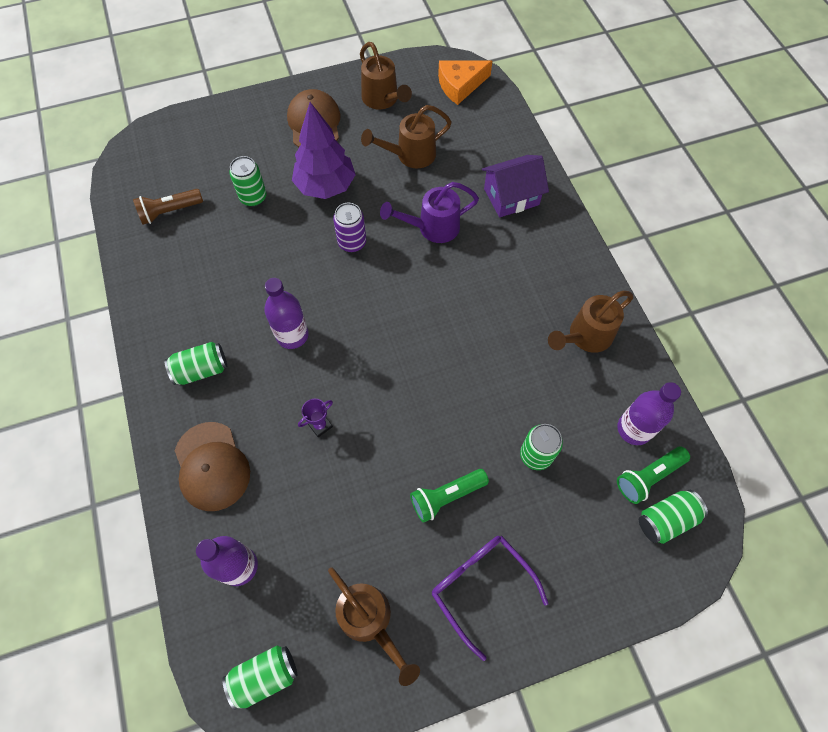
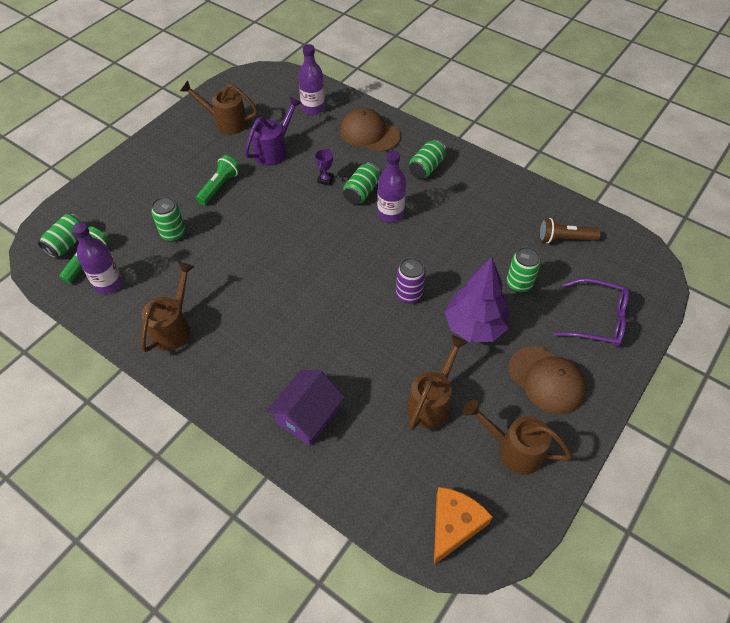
camera: 145 degrees right, 10 degrees down
(169, 212) = (564, 239): brown flashlight -> brown flashlight turned 120 degrees counterclockwise
(264, 676) = (263, 84): green can -> green can (361, 192)
(432, 228) = (356, 344): purple watering can -> purple watering can (274, 150)
(481, 587) = (173, 160): purple glasses -> purple glasses (598, 319)

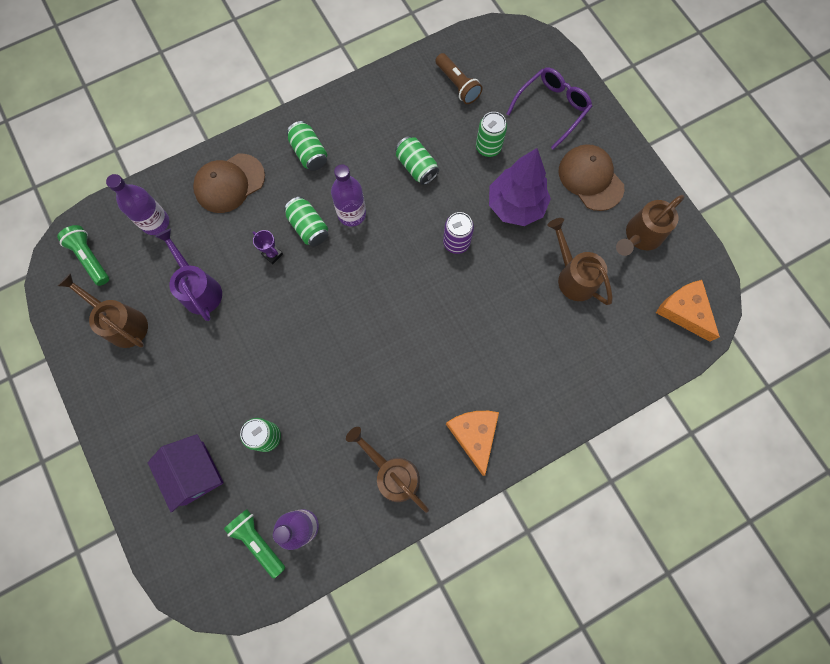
camera: 65 degrees left, 20 degrees up
(67, 243) = (220, 558): green can -> green can (416, 167)
(219, 186) = (222, 365): green flashlight -> green flashlight (90, 258)
(226, 122) = (122, 323): brown watering can -> brown watering can turned 90 degrees clockwise
(232, 375) = (474, 435): none -> orange cheese
(307, 416) = (544, 384): purple house -> purple house (194, 472)
(546, 380) = (590, 179): brown cap -> brown cap turned 105 degrees counterclockwise
(564, 239) = (457, 85): brown flashlight -> brown flashlight turned 60 degrees counterclockwise

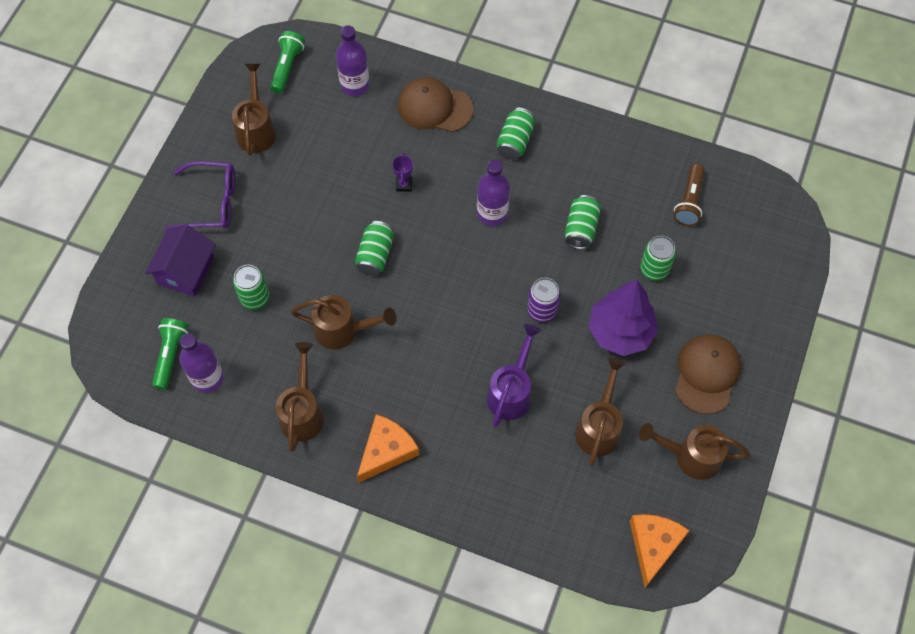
camera: 50 degrees right, 10 degrees down
(199, 289) = (329, 157): purple watering can -> purple watering can (511, 392)
(309, 227) = (451, 192): green can -> green can (375, 255)
(351, 392) = (342, 330): none -> brown watering can
(552, 108) = (744, 292): purple glasses -> purple glasses (211, 203)

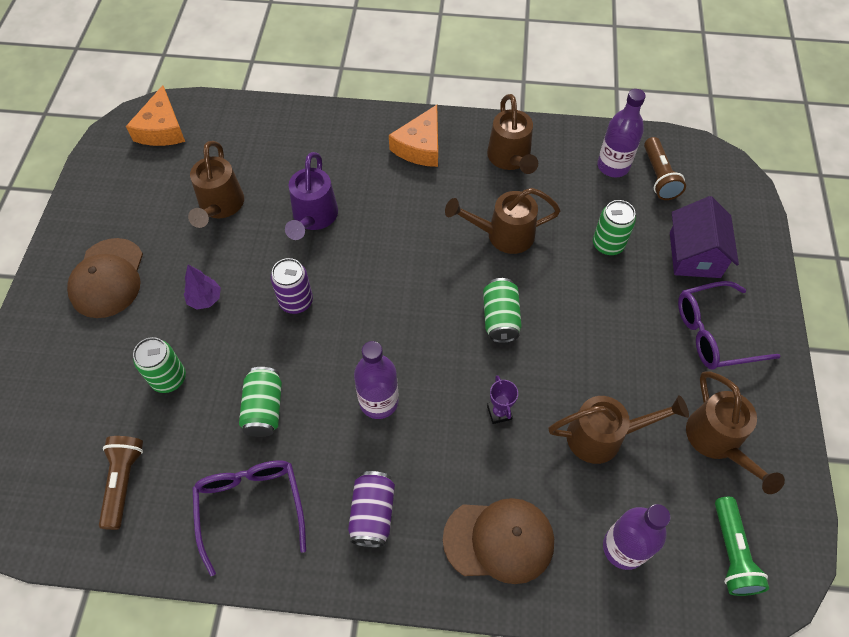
camera: 165 degrees right, 5 degrees down
(171, 355) = (659, 177): green flashlight -> brown flashlight
(515, 141) = (372, 514): green can -> purple can
(599, 164) = (251, 507): none -> purple glasses
(620, 332) = (205, 299): purple tree -> purple tree, size x0.47
(691, 456) = (126, 201): brown watering can -> brown watering can (603, 436)

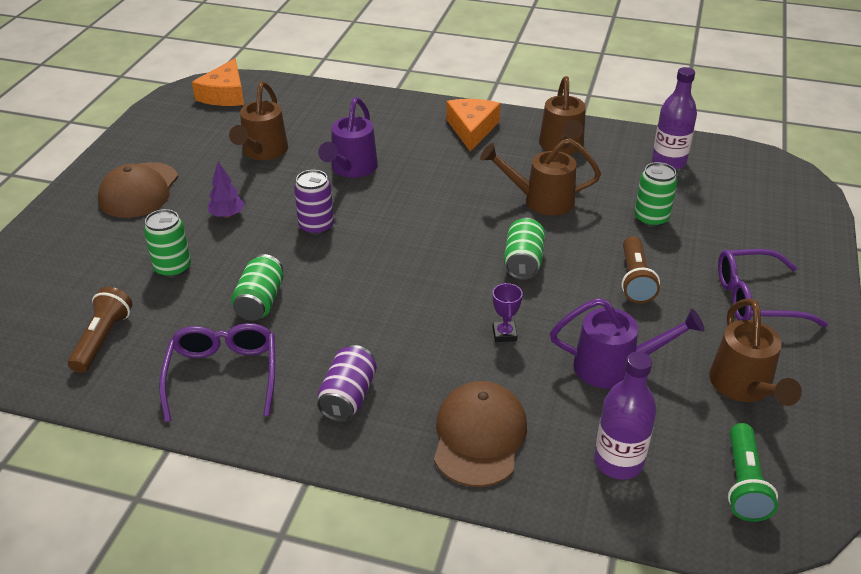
camera: 10 degrees right, 20 degrees down
(379, 401) = (379, 310): purple bottle -> none
(420, 146) = (472, 129): orange cheese -> orange cheese turned 150 degrees clockwise
(499, 540) = (479, 436): brown cap -> brown cap turned 90 degrees counterclockwise
(603, 436) = (614, 367): brown watering can -> purple watering can
(659, 177) = (716, 174): brown flashlight -> brown flashlight (635, 280)
(694, 255) = (744, 236): purple house -> none

